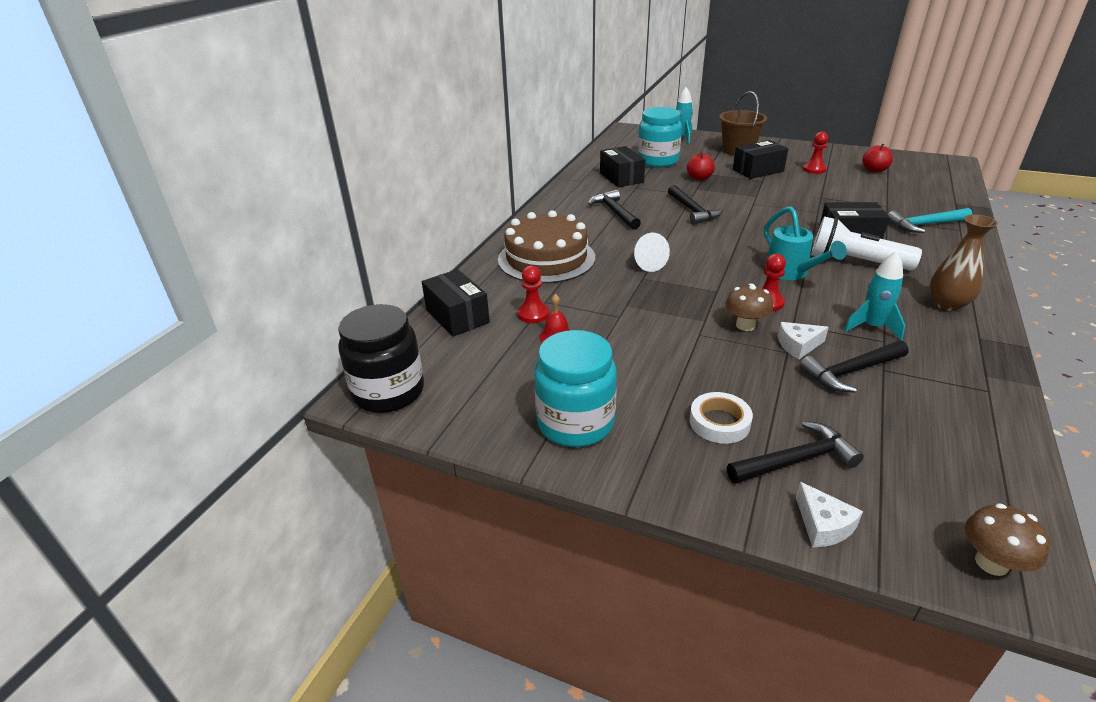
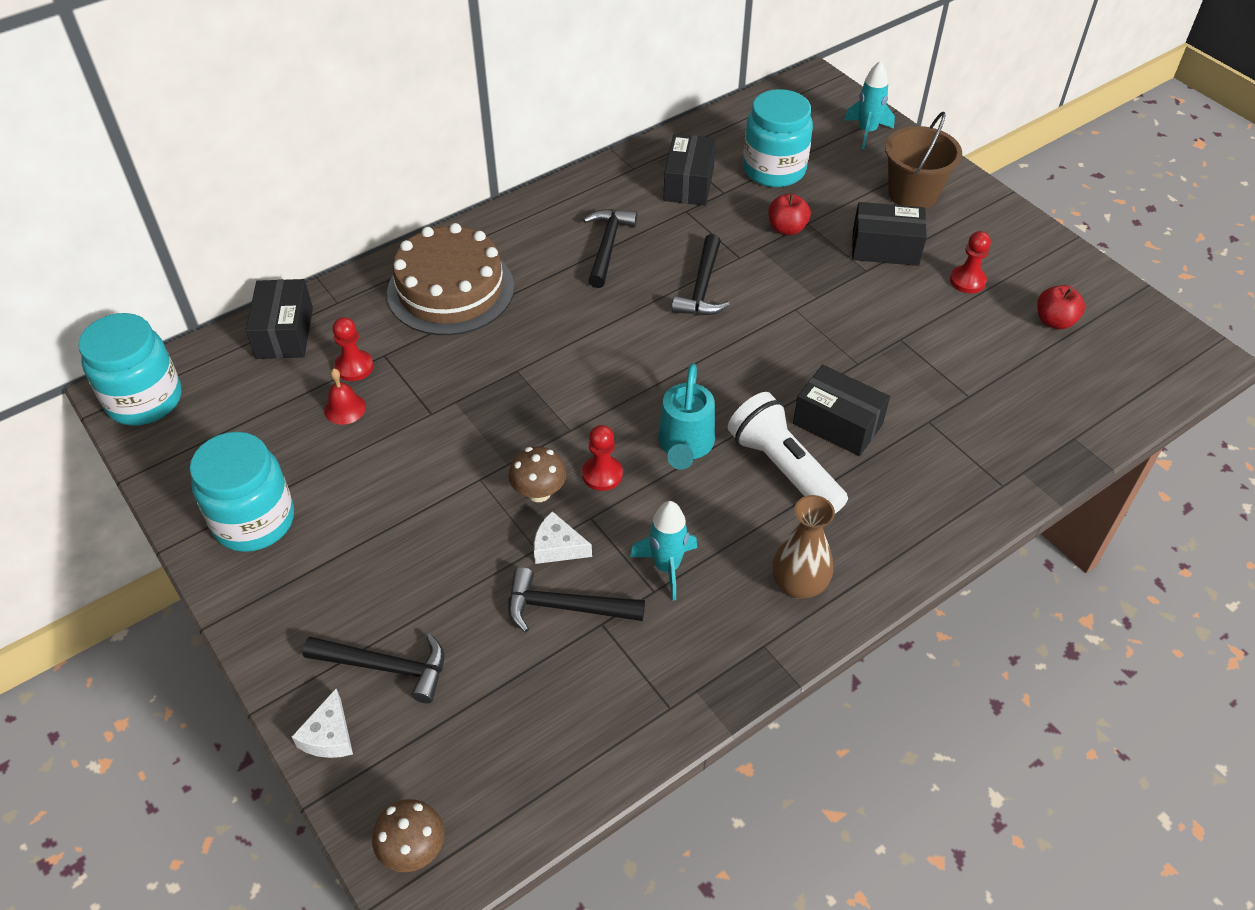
camera: 30 degrees right, 15 degrees up
(388, 392) = (144, 400): black jar -> turquoise jar
(646, 263) = (545, 350): white cone -> none
(719, 422) = (371, 590): white tape -> none
(925, 225) = (966, 454): turquoise hammer -> none

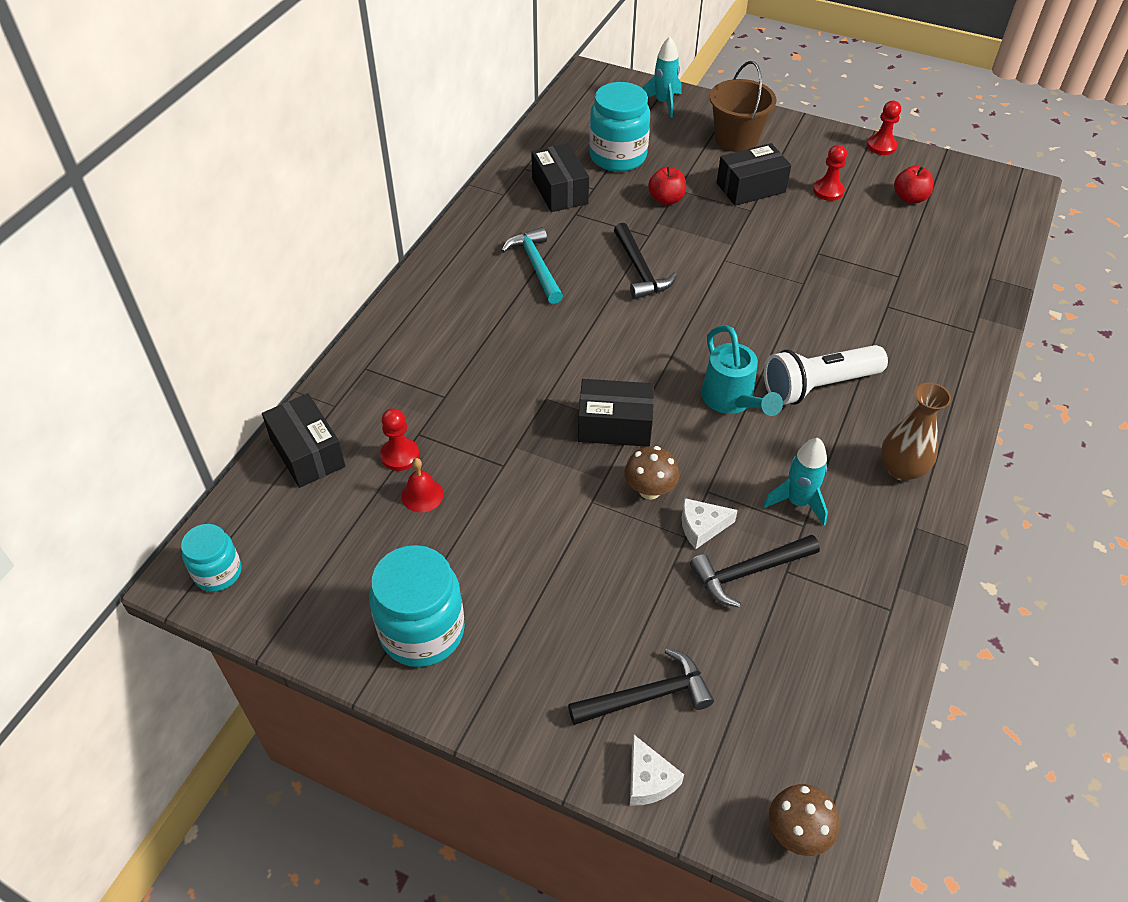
camera: 30 degrees left, 0 degrees up
(144, 400) = (218, 572): turquoise jar -> turquoise jar, size x0.58
(450, 290) = (431, 354): brown cake -> none
(602, 474) = (687, 452): red pawn -> red pawn (881, 146)
(607, 246) = (536, 266): black hammer -> turquoise hammer
(783, 468) = (818, 386): white flashlight -> white flashlight turned 45 degrees counterclockwise
(837, 424) = (827, 335): black box -> black box (614, 425)

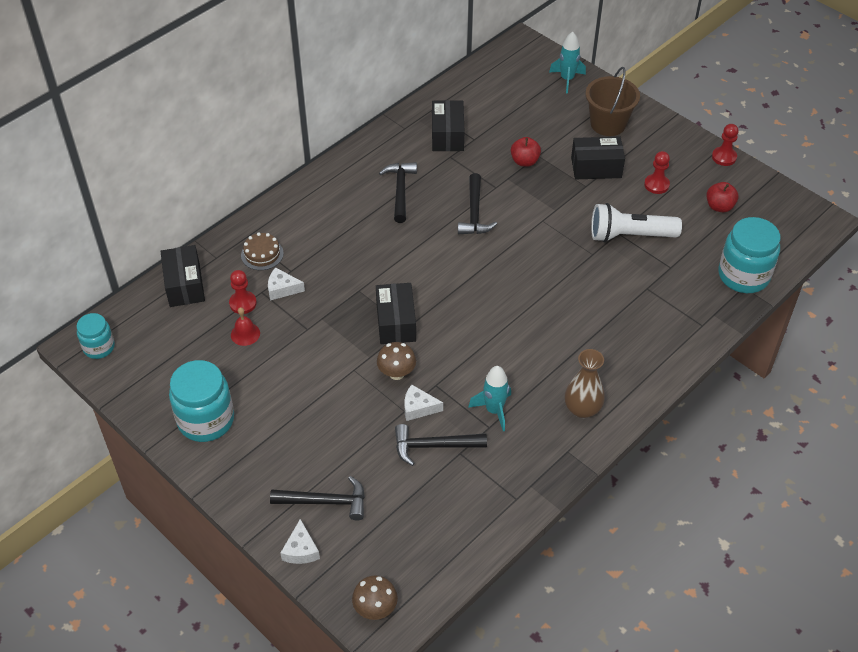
camera: 20 degrees right, 0 degrees up
(396, 385) = (262, 254): none -> brown cake
(444, 422) = (282, 289): none -> white cheese
(536, 266) = (400, 190): turquoise hammer -> black hammer
(614, 425) = (396, 322): black box -> black box turned 60 degrees clockwise
(618, 156) = (506, 117): turquoise jar -> turquoise jar (743, 275)
(732, 401) = (488, 328): turquoise watering can -> none
(818, 386) = (557, 334): white flashlight -> white flashlight (629, 235)

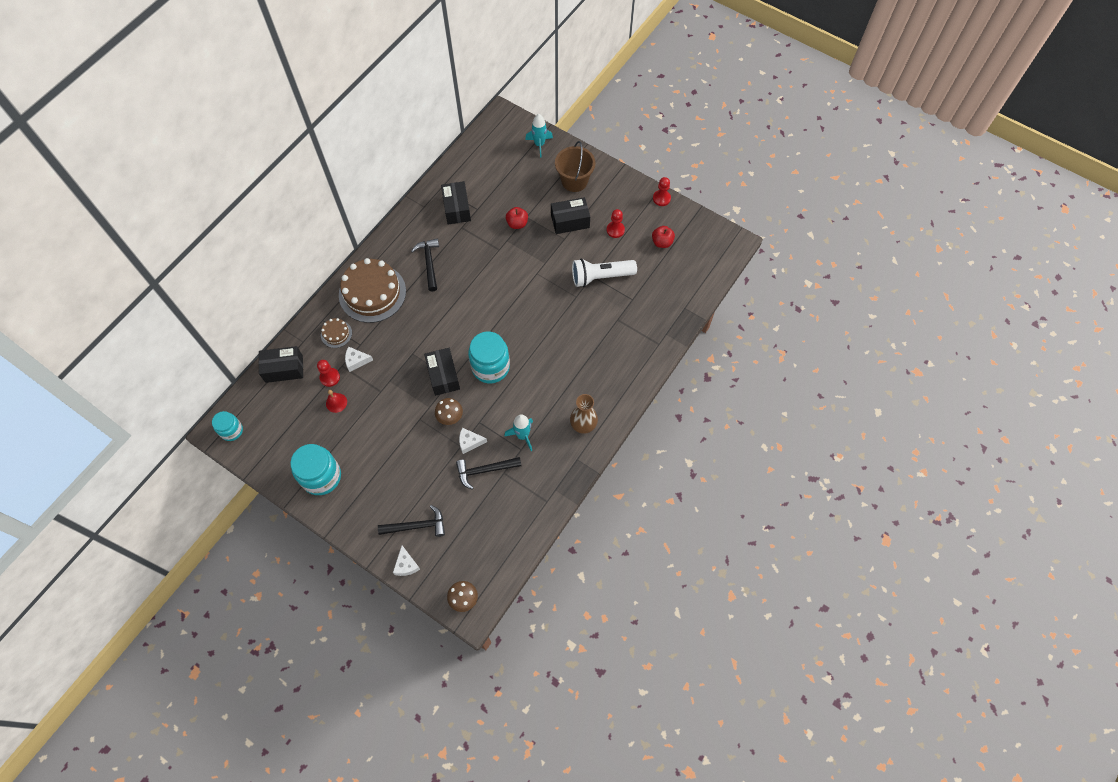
camera: 10 degrees left, 15 degrees up
(184, 285) = (284, 369): black box -> black box turned 75 degrees counterclockwise
(319, 214) = (372, 293): none -> brown cake
(474, 213) = (486, 274): black hammer -> none
(743, 275) = (684, 298): turquoise jar -> turquoise jar (490, 367)

